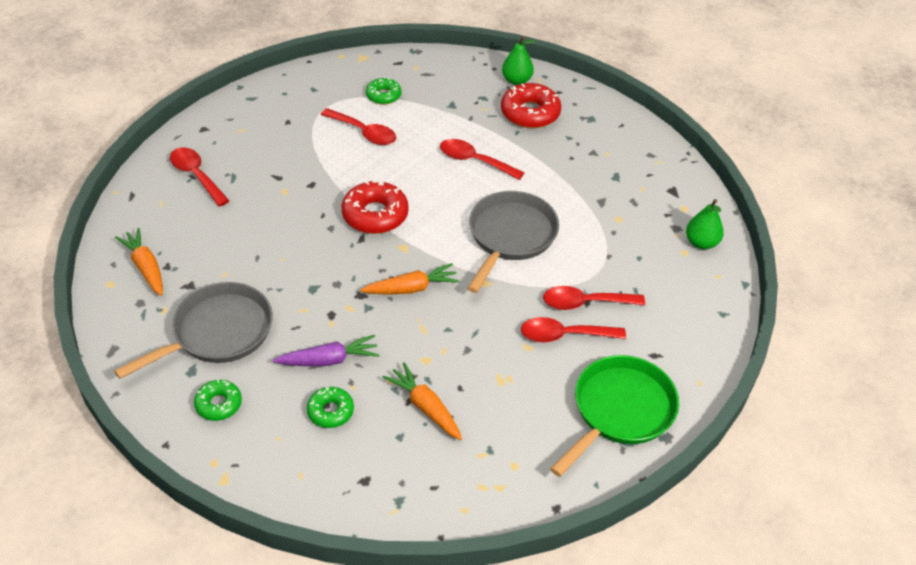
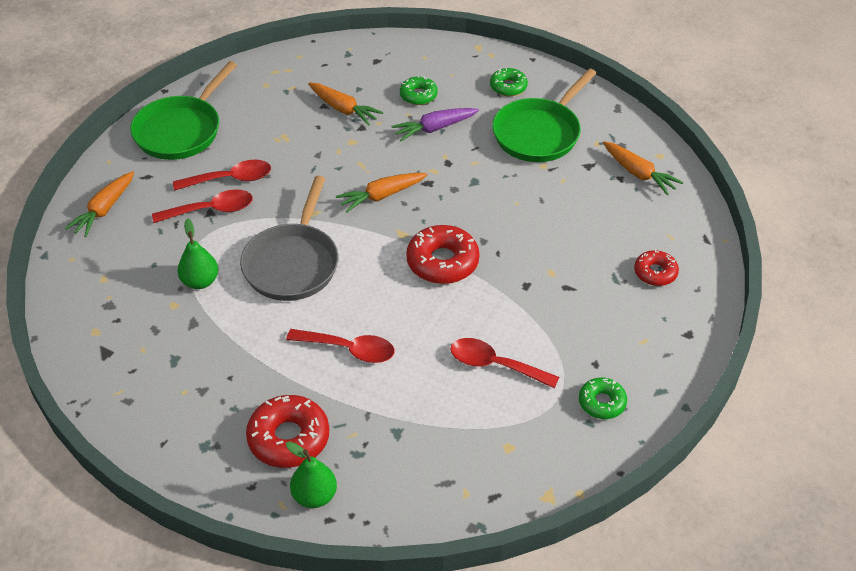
camera: 170 degrees right, 0 degrees up
(196, 175) = (655, 273): red spoon -> red donut
(217, 333) = (539, 133): grey pan -> green pan
(383, 95) = (492, 429): green donut -> green donut (602, 402)
(695, 322) = (104, 210): none -> orange carrot
(701, 243) = (82, 292): green pear -> green pear (200, 281)

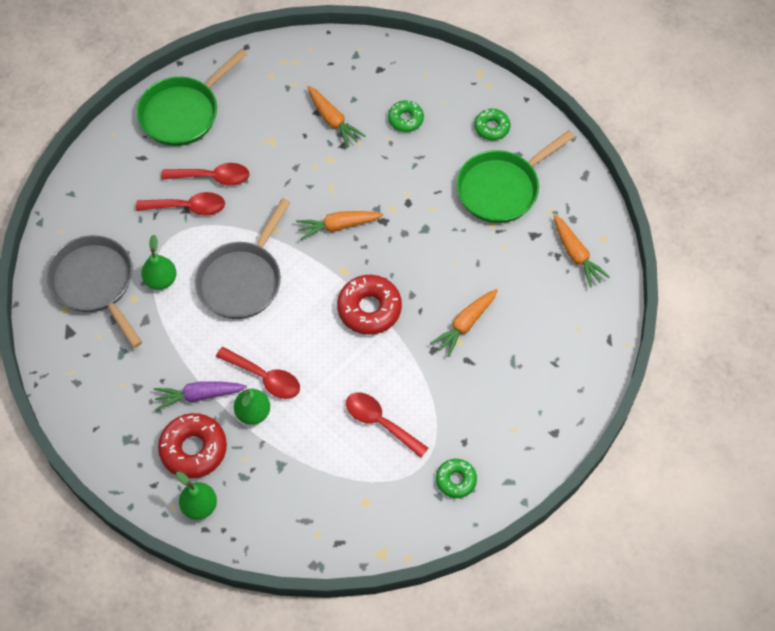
camera: 15 degrees right, 15 degrees up
(104, 210) = (98, 186): orange carrot -> orange carrot (465, 324)
(124, 300) = (95, 284): none -> grey pan
(347, 386) = (253, 412): none -> green pear
(434, 128) = (408, 161): purple carrot -> purple carrot (199, 395)
(655, 273) = (550, 364): red donut -> none

